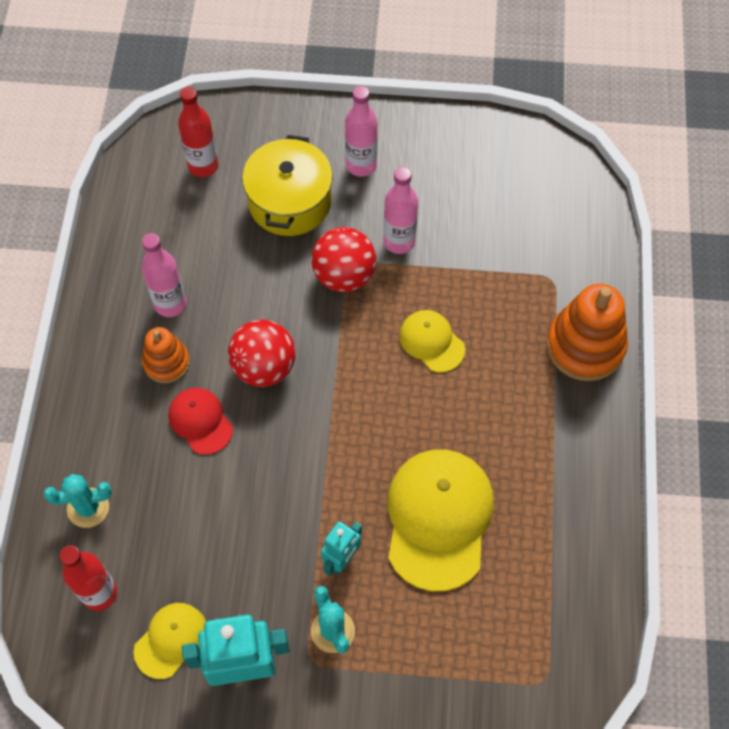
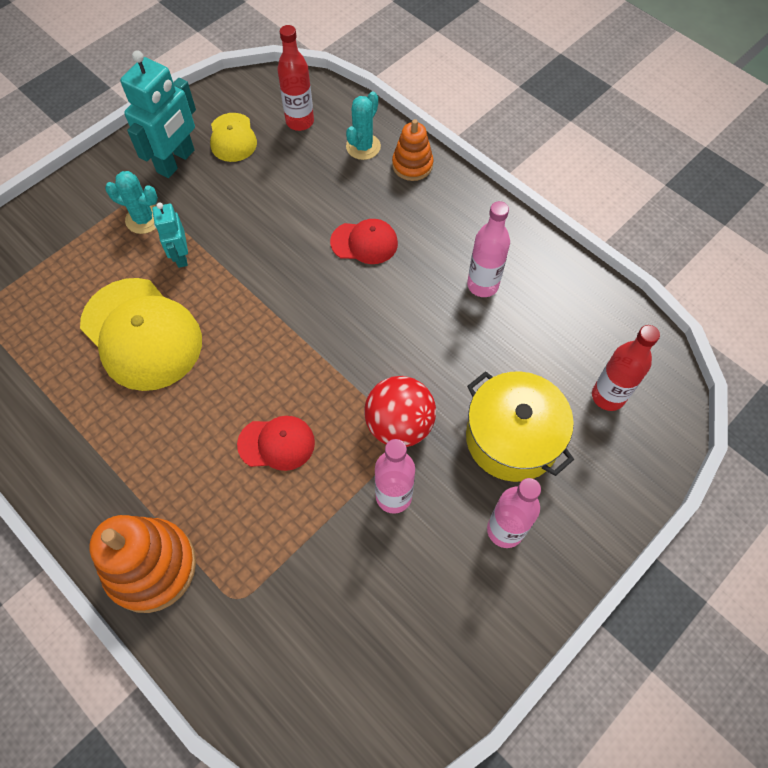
camera: 130 degrees right, 0 degrees up
(166, 362) = (432, 252): orange stacking toy -> orange stacking toy (412, 165)
(264, 367) = (369, 309): red ball -> none
(431, 342) = (277, 443): yellow cap -> red cap

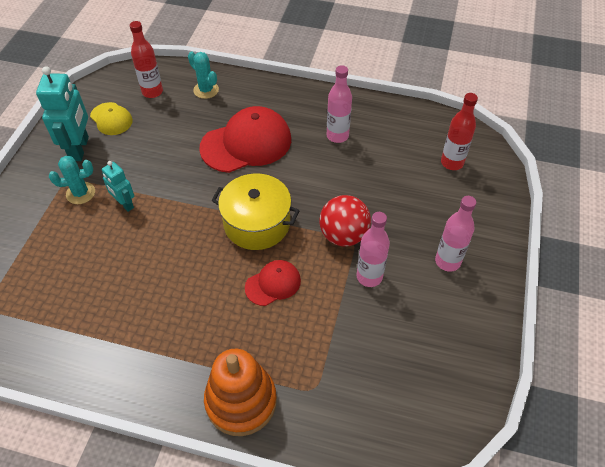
camera: 30 degrees left, 10 degrees down
(142, 334) = (130, 263): yellow cap -> none
(363, 147) = (206, 90): turquoise cactus -> turquoise cactus turned 45 degrees counterclockwise
(364, 242) = (246, 143): red cap -> red cap, size x1.89
(412, 165) = (245, 88): orange stacking toy -> none
(512, 438) = (415, 210): yellow pot -> yellow pot (257, 223)

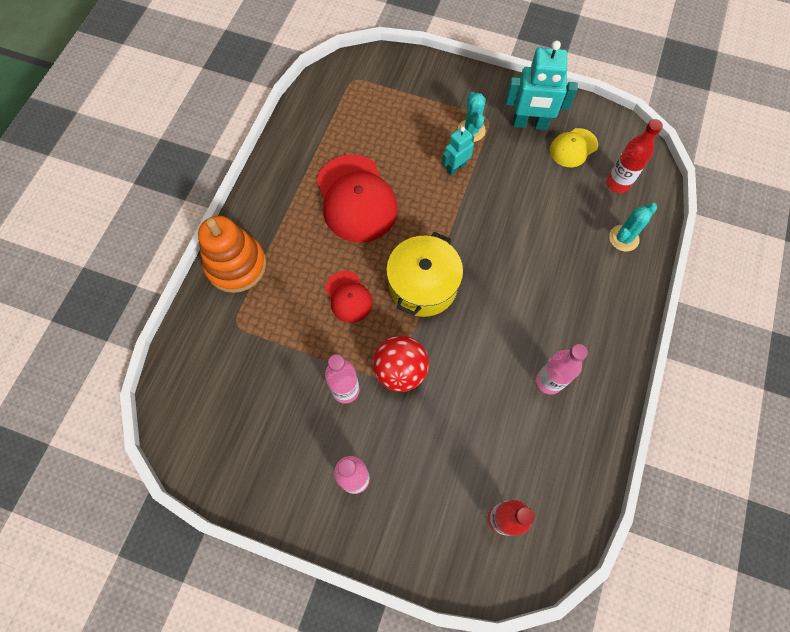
camera: 95 degrees right, 15 degrees up
(246, 143) = (536, 279): red cap -> red cap (356, 199)

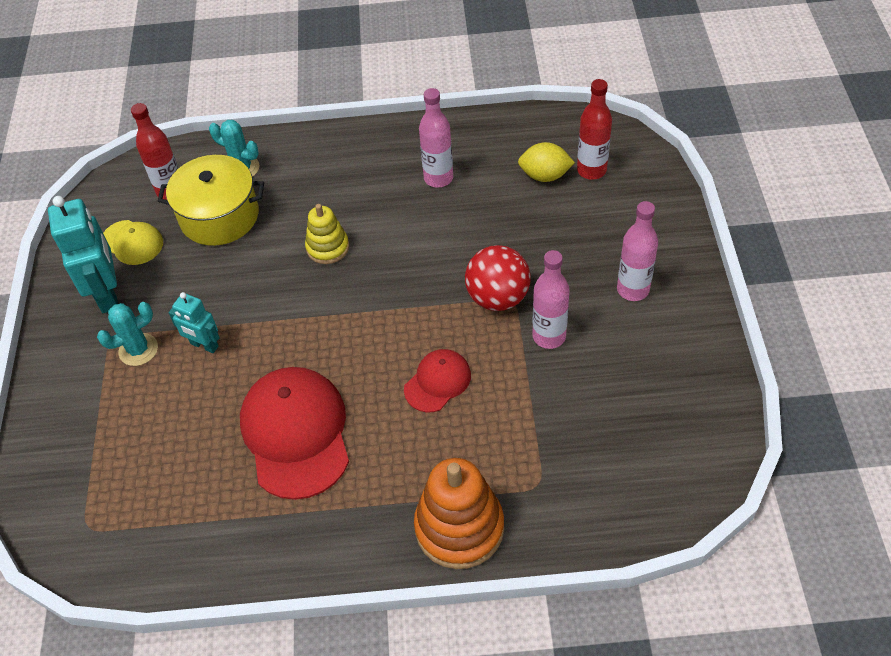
camera: 110 degrees left, 15 degrees down
(356, 199) = (296, 433): red cap -> red cap turned 60 degrees counterclockwise
(422, 285) = (385, 317): yellow pot -> yellow pot (219, 216)
(509, 270) = (327, 247): none -> yellow stacking toy
(513, 473) = (545, 175): none -> yellow lemon

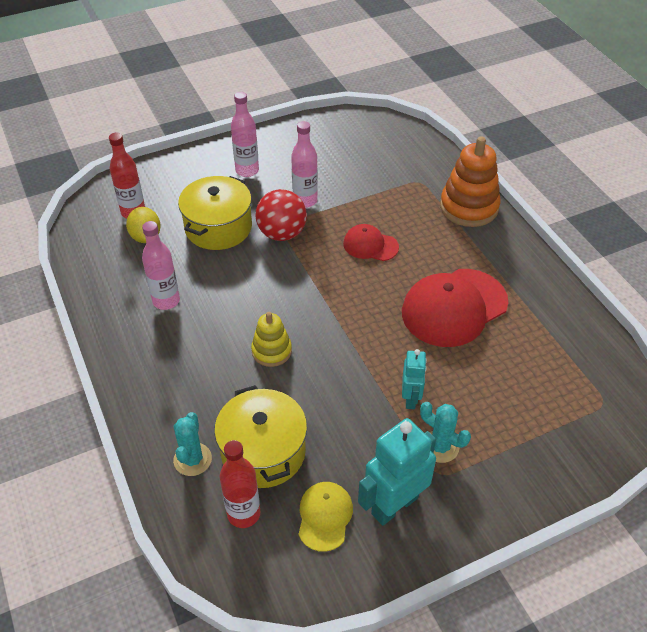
camera: 115 degrees left, 5 degrees down
(534, 240) = (218, 227): none -> yellow pot

